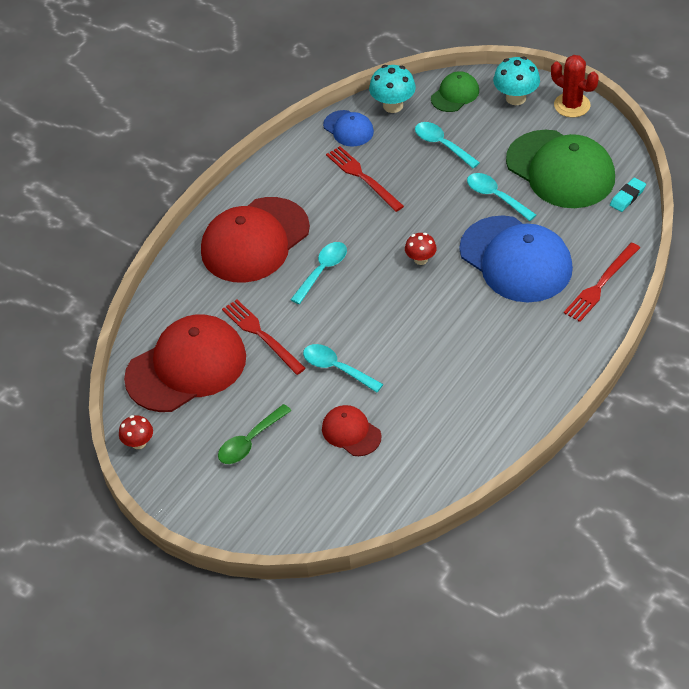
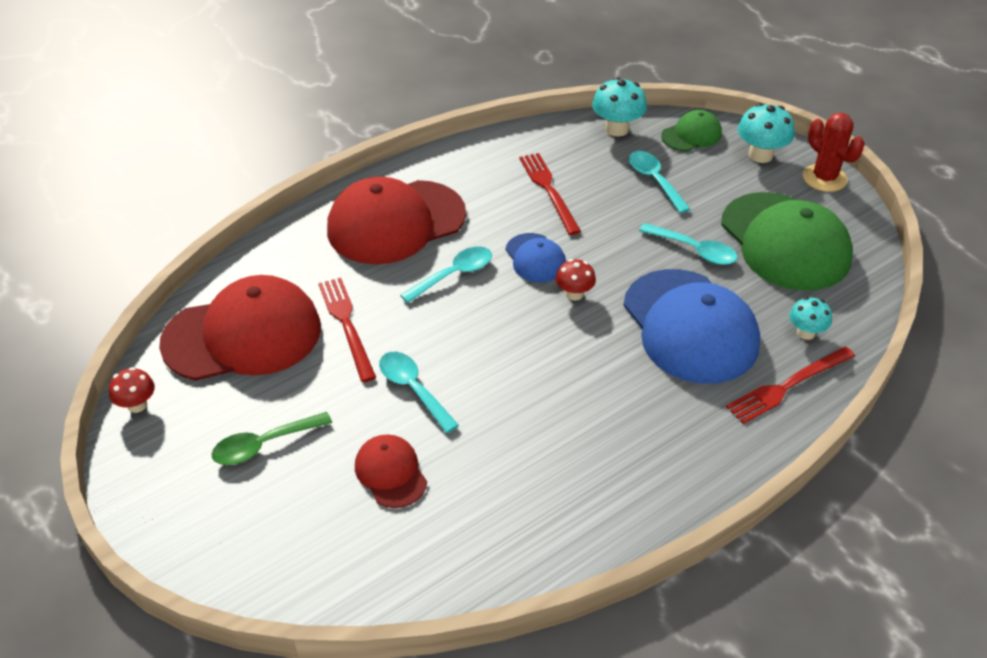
camera: 15 degrees right, 5 degrees down
(348, 128) = (557, 139): blue cap -> blue cap (535, 258)
(495, 196) = (694, 250): turquoise spoon -> turquoise spoon turned 150 degrees clockwise
(600, 240) = (805, 333): none -> turquoise mushroom
(627, 197) = (858, 293): turquoise eraser -> none

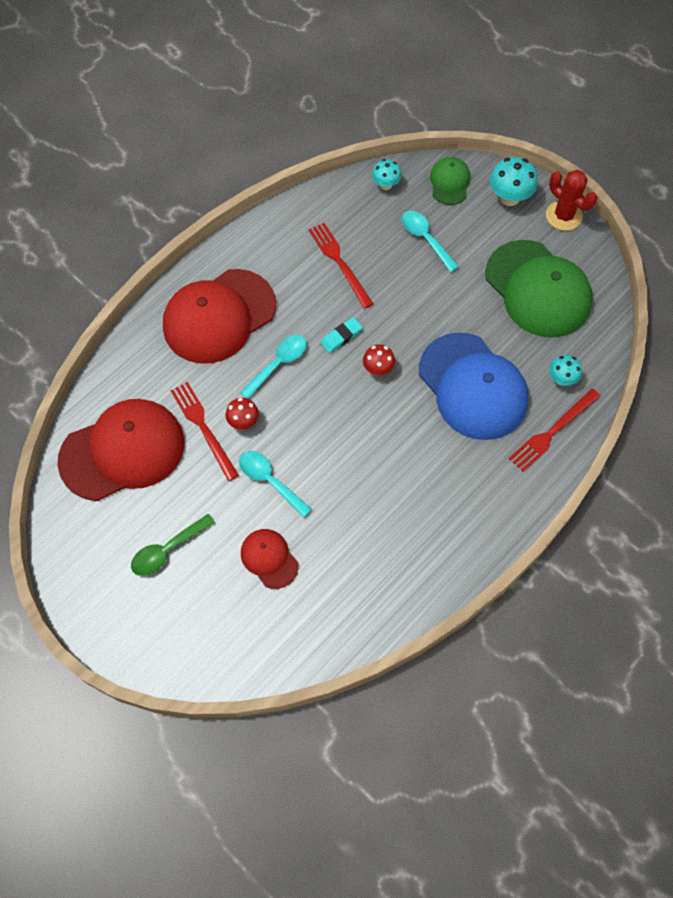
camera: 10 degrees left, 20 degrees up
(137, 405) = (58, 530): red mushroom -> red mushroom (243, 422)
(535, 258) = (341, 337): blue cap -> turquoise eraser
(617, 129) = (385, 184): turquoise mushroom -> turquoise mushroom, size x0.63
(691, 135) = (449, 182): green cap -> green cap turned 45 degrees counterclockwise
(694, 250) = (467, 309): turquoise spoon -> none

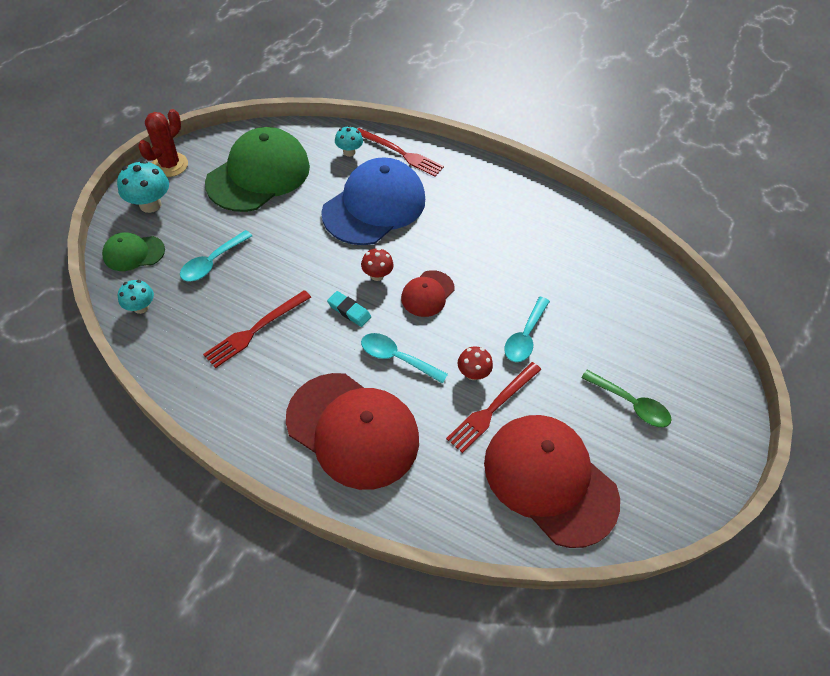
camera: 110 degrees left, 10 degrees down
(269, 558) = (597, 320): red cap -> red cap (427, 294)

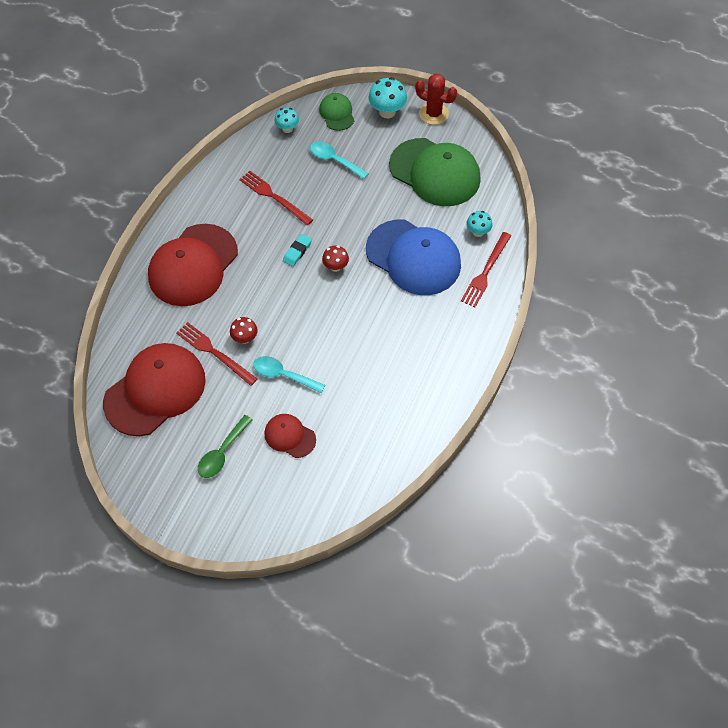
camera: 90 degrees right, 5 degrees up
(397, 358) = (255, 287): turquoise spoon -> none
(427, 294) = (320, 303): red cap -> red cap (289, 436)

